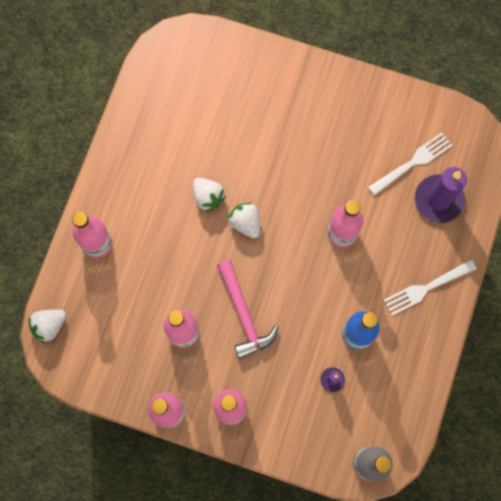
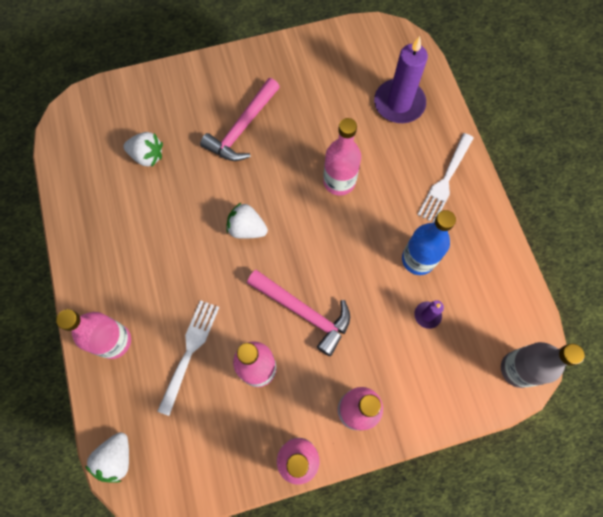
camera: 35 degrees left, 5 degrees down
(208, 197) = (195, 228): white strawberry -> white strawberry (147, 156)
(298, 138) = (242, 128): none -> pink hammer
(412, 163) = (355, 88): white fork -> white fork (189, 352)

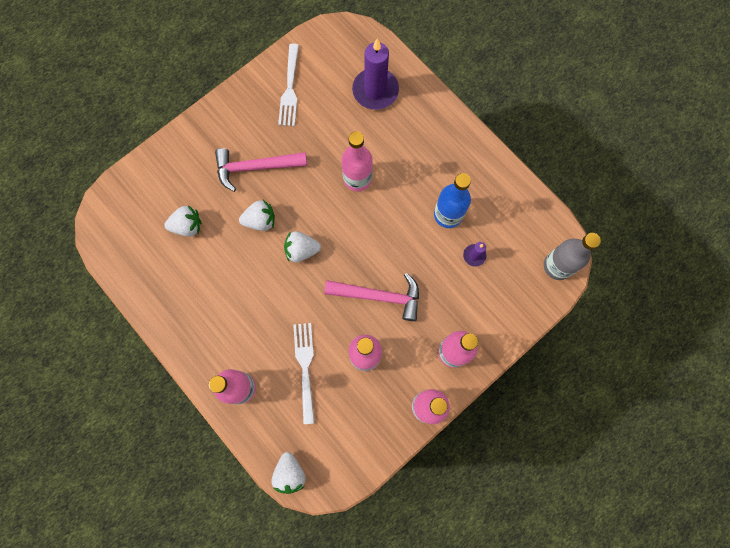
camera: 25 degrees left, 5 degrees up
(220, 181) = (260, 221): none -> white strawberry
(242, 128) = (255, 167): pink hammer -> pink hammer turned 75 degrees clockwise
(445, 180) = (440, 140): white fork -> white fork (289, 88)

